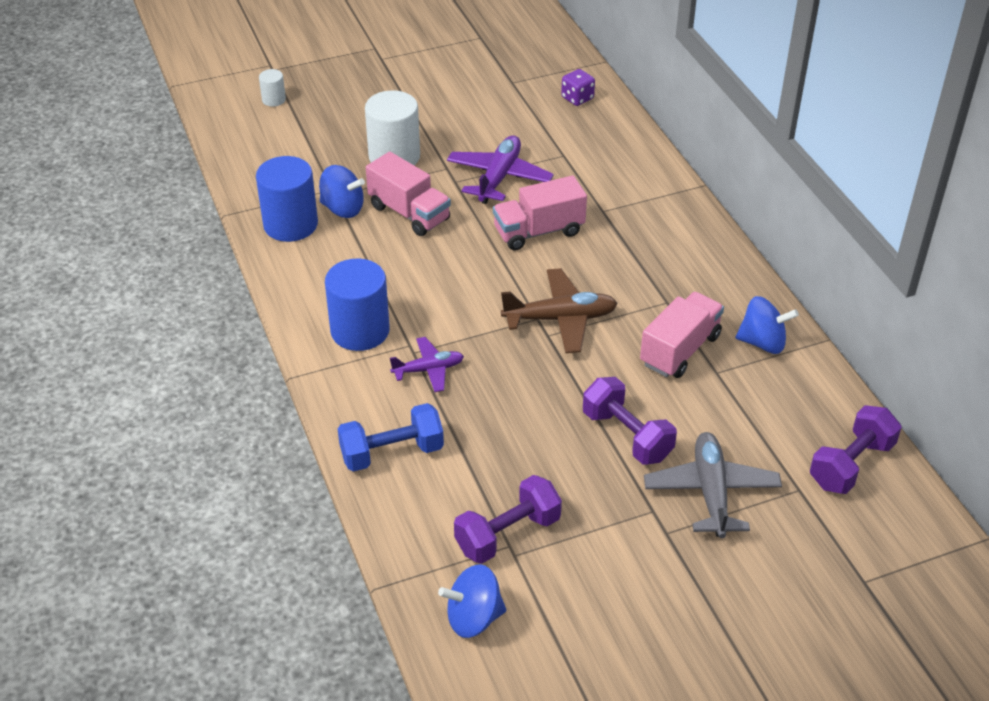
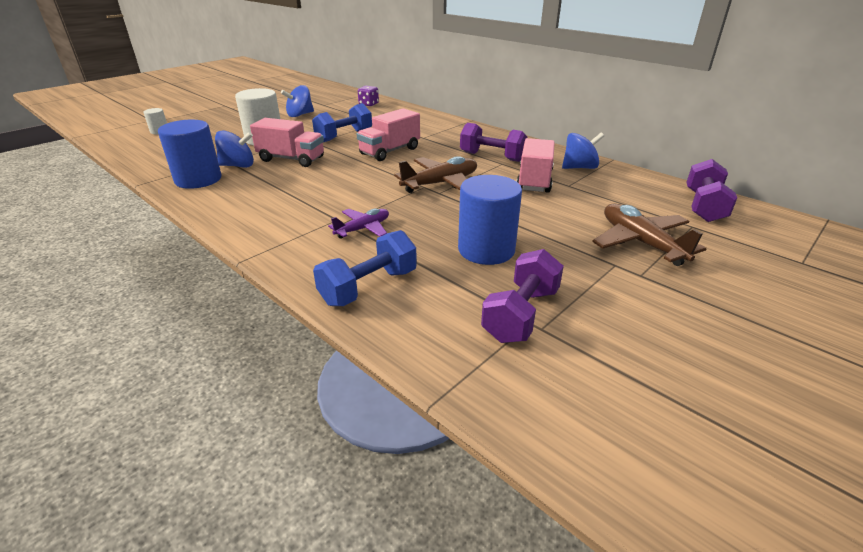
camera: 25 degrees left, 10 degrees down
(360, 331) = (289, 220): blue cylinder -> blue cylinder (486, 250)
(473, 618) = (554, 395): blue spinning top -> blue spinning top (300, 115)
(499, 177) = (344, 136): purple plane -> blue dumbbell
(627, 436) = (548, 228): purple dumbbell -> purple dumbbell (492, 157)
(711, 492) = (641, 242): grey plane -> brown plane

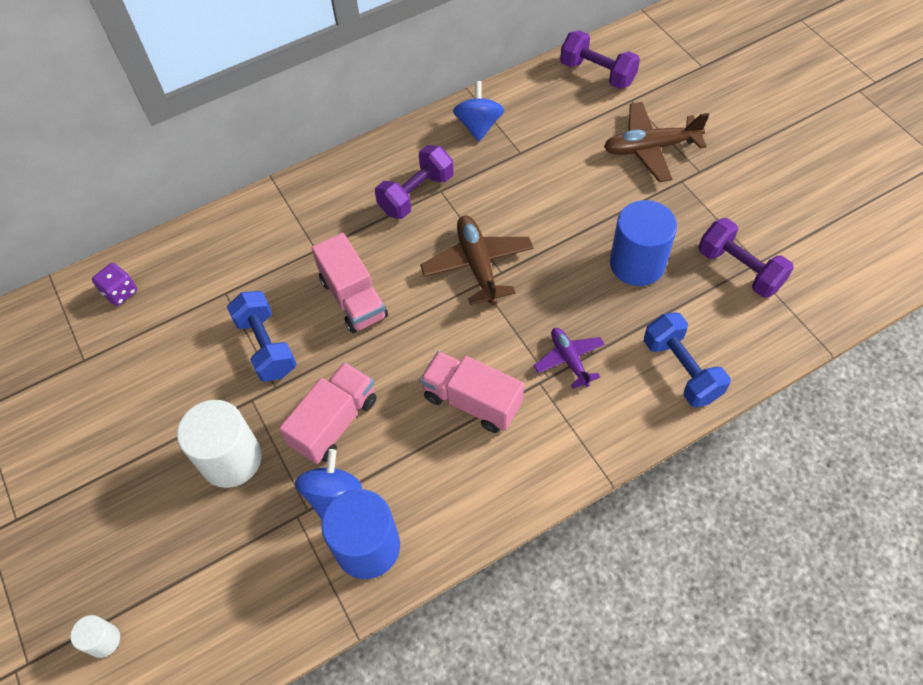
camera: 70 degrees left, 25 degrees up
(300, 115) = (125, 402): blue spinning top -> none
(534, 181) = (499, 177): pink truck -> pink truck (472, 401)

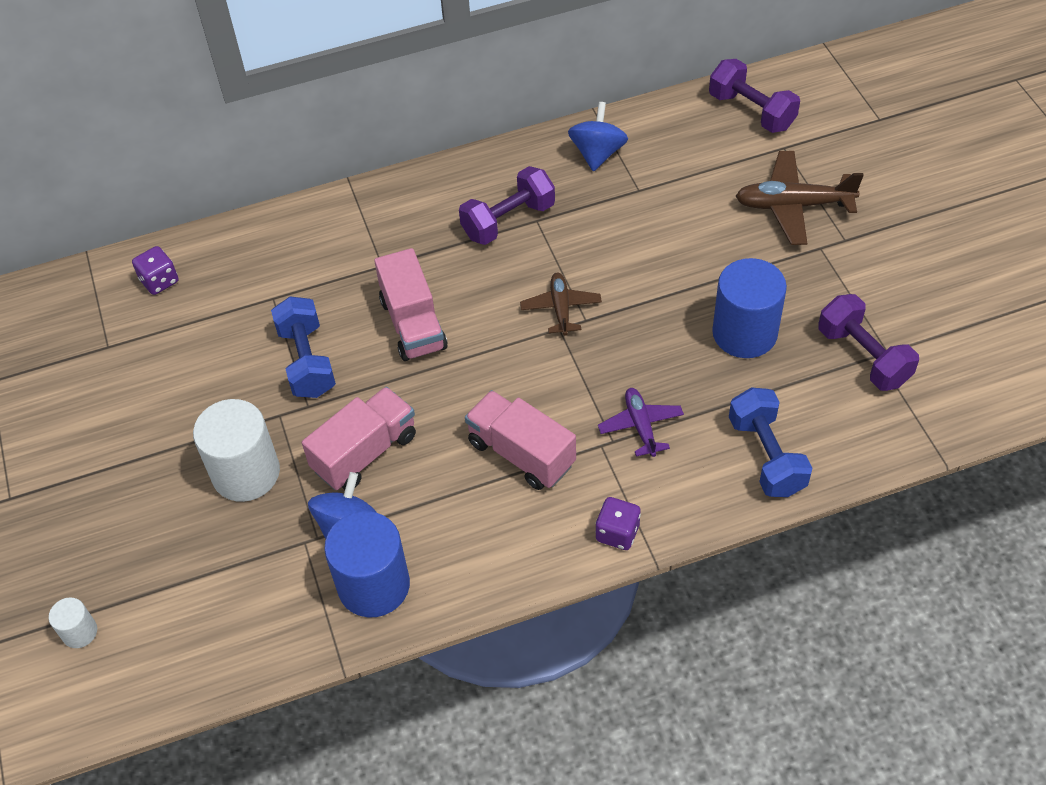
camera: 10 degrees right, 5 degrees down
(478, 265) = (561, 308): brown plane -> brown plane, size x0.62
(571, 460) = (617, 533): none -> purple dice

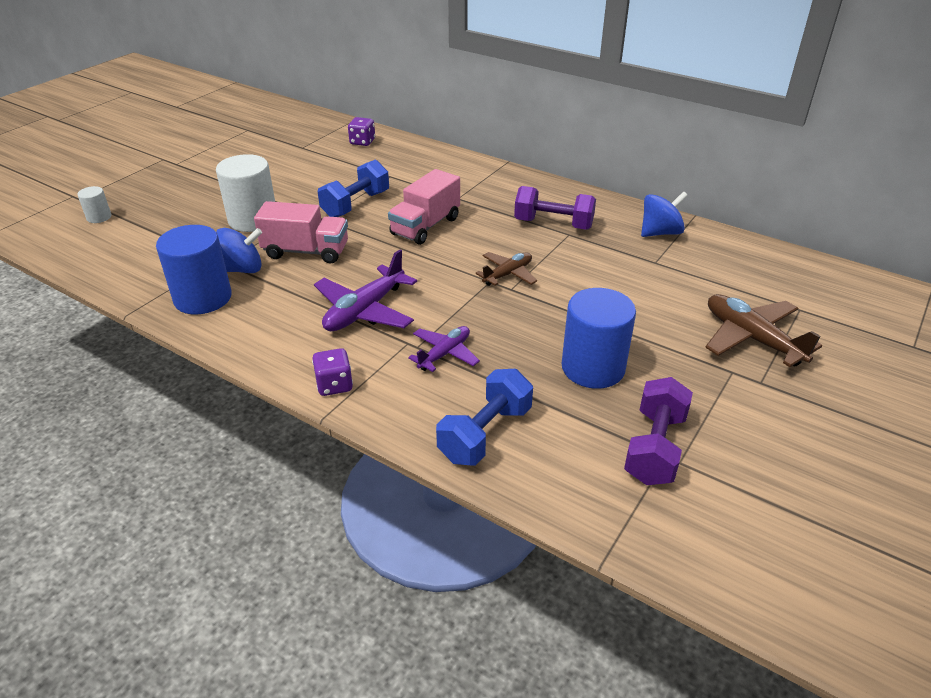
camera: 50 degrees right, 15 degrees down
(521, 453) = (365, 311): pink truck -> purple plane
(751, 111) = (807, 279): purple dumbbell -> none

